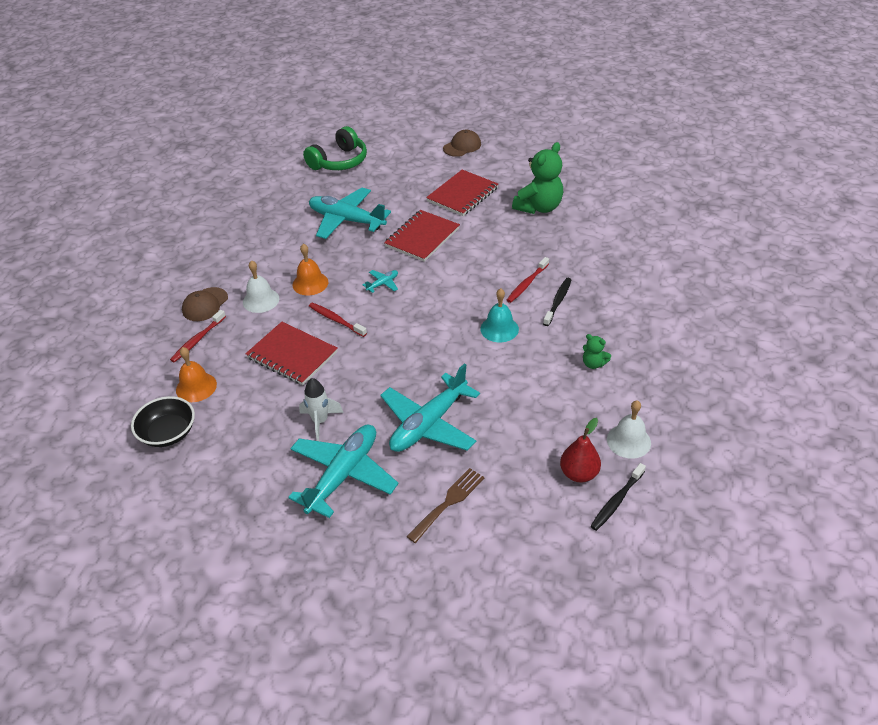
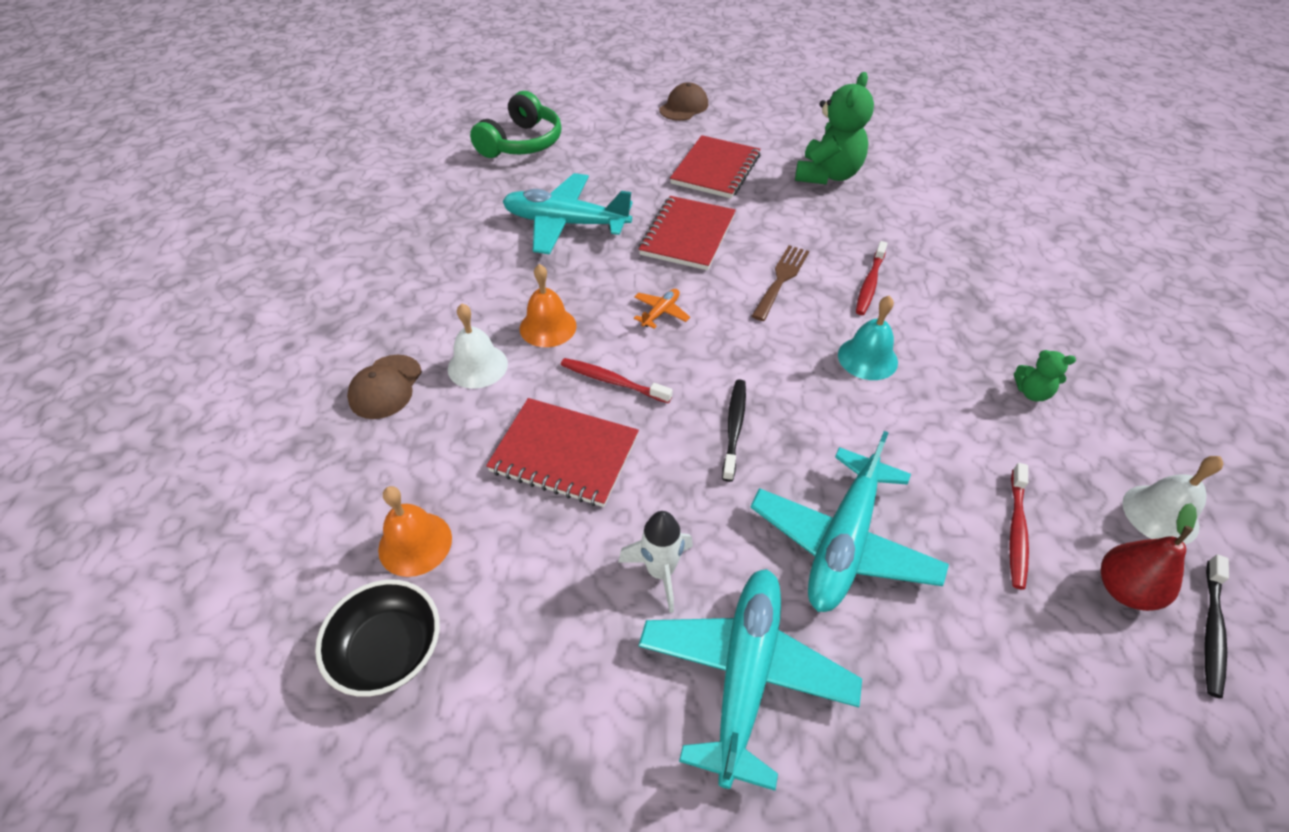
camera: 15 degrees left, 5 degrees up
(197, 340) = (391, 452): red toothbrush -> red toothbrush (1016, 530)
(383, 284) = (661, 312): turquoise plane -> orange plane
(448, 502) = (951, 693): brown fork -> brown fork (781, 279)
(558, 301) = (927, 304): black toothbrush -> black toothbrush (734, 427)

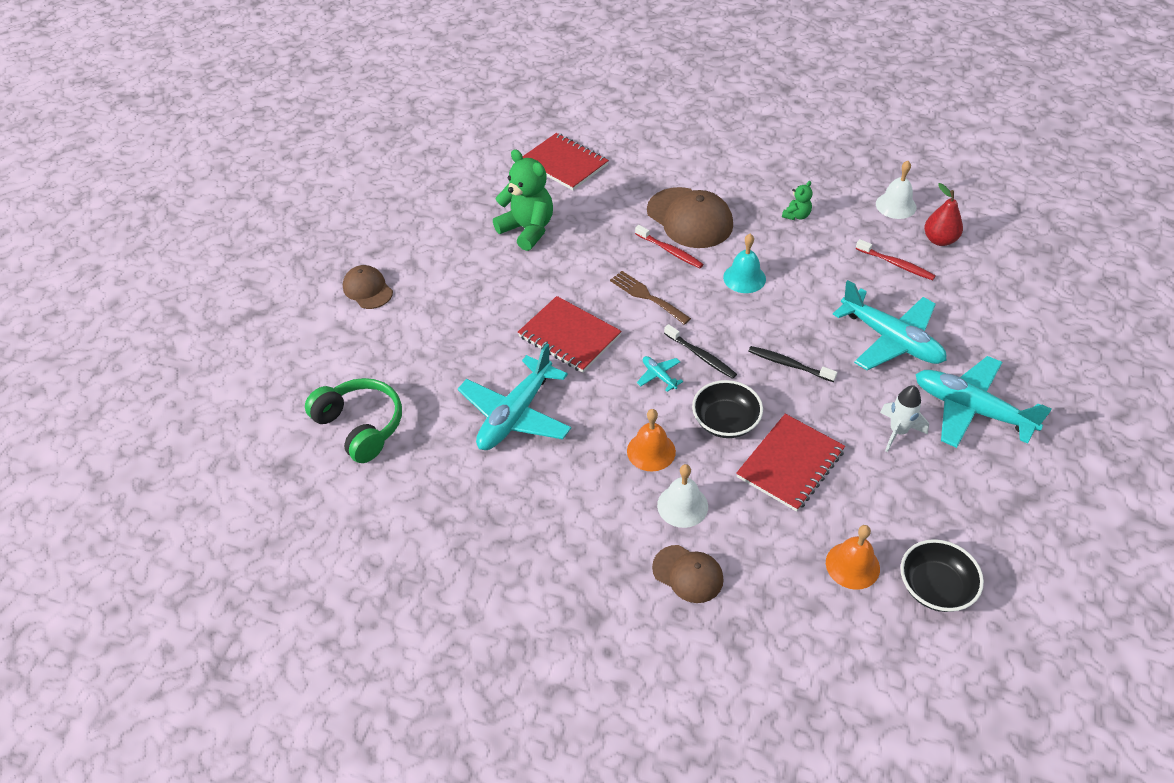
camera: 70 degrees left, 0 degrees up
(612, 381) = (725, 421): red toothbrush -> black bowl
(661, 312) = (659, 376): orange plane -> turquoise plane
(716, 170) = (484, 294): red notebook -> red notebook (564, 164)
(941, 289) = (689, 218): none -> brown cap
(1211, 630) = (966, 221): black toothbrush -> black toothbrush (701, 356)

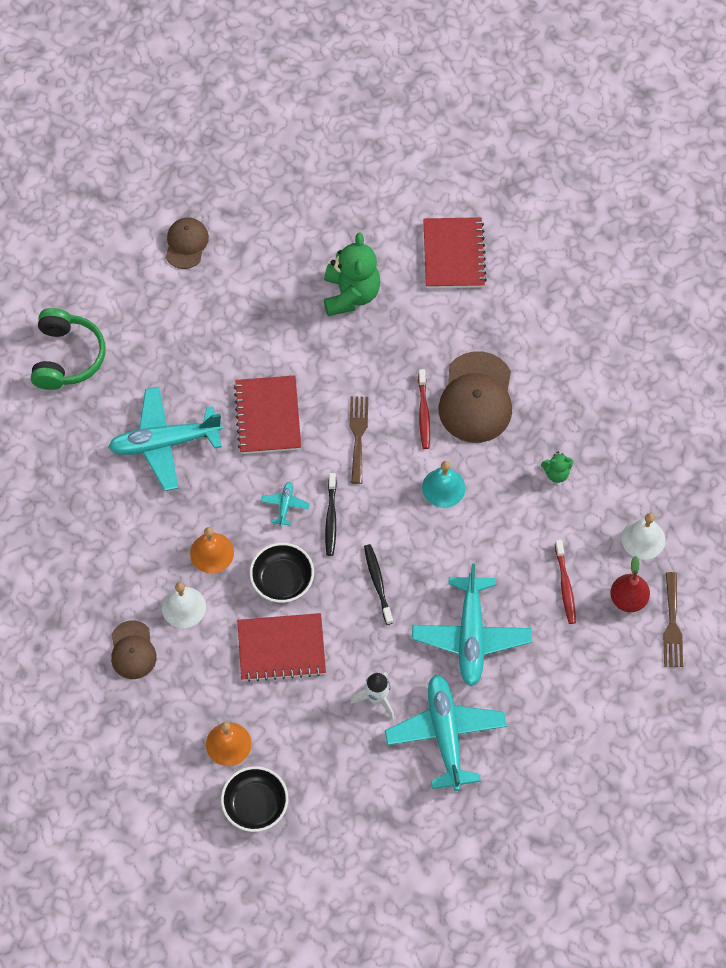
camera: 45 degrees right, 15 degrees up
(982, 231) = (672, 625): none -> brown fork

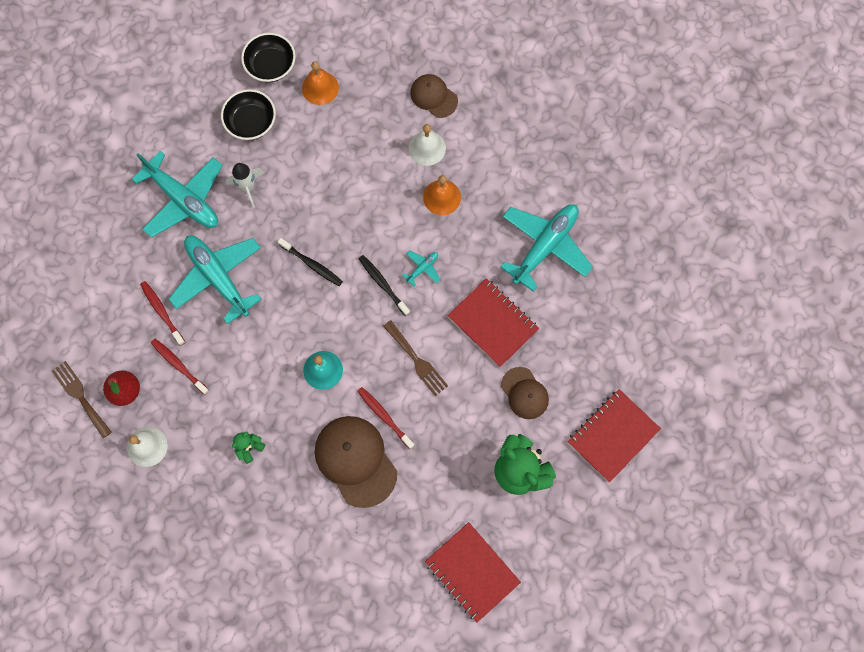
camera: 140 degrees right, 10 degrees up
(67, 357) = (671, 253): green headphones -> none
(186, 244) = (677, 410): brown cap -> brown cap (524, 393)
(281, 649) = (339, 171): red notebook -> red notebook (612, 435)
(282, 580) = (378, 216): black bowl -> black bowl (251, 122)
(285, 505) = (422, 268): turquoise plane -> turquoise plane turned 105 degrees counterclockwise
(545, 644) = (162, 312): none -> red toothbrush

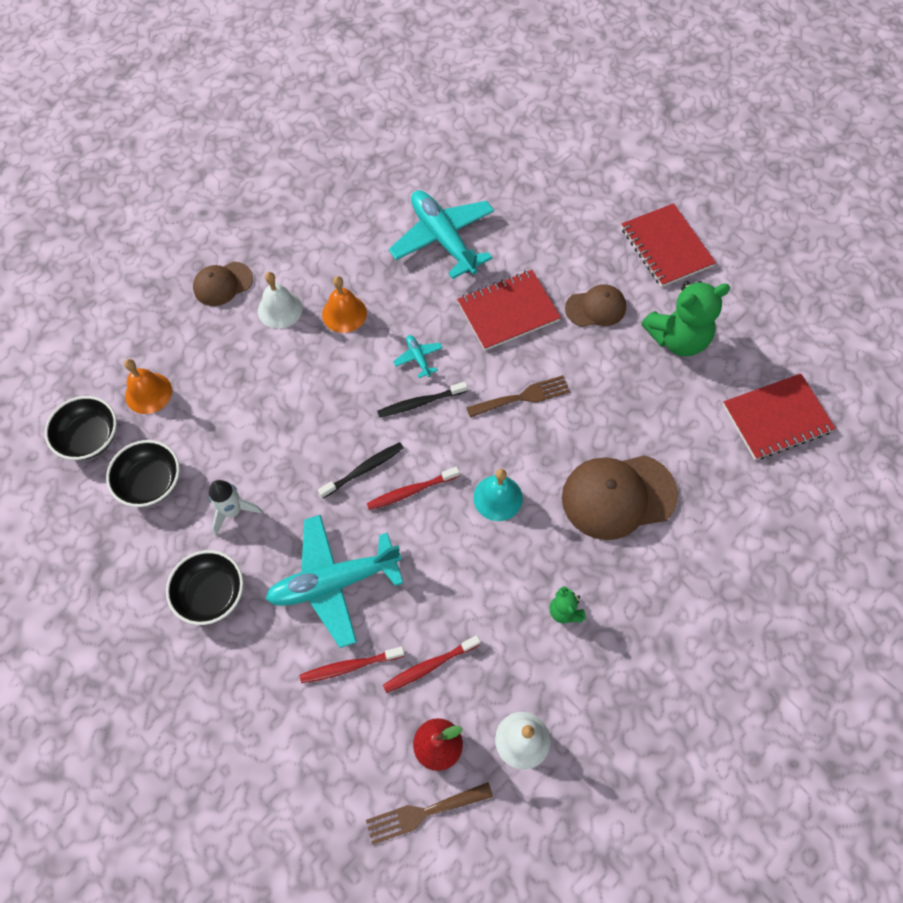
camera: 70 degrees left, 10 degrees down
(183, 199) = (211, 593): turquoise plane -> black bowl
(384, 416) = (576, 450): red toothbrush -> red toothbrush (411, 491)

